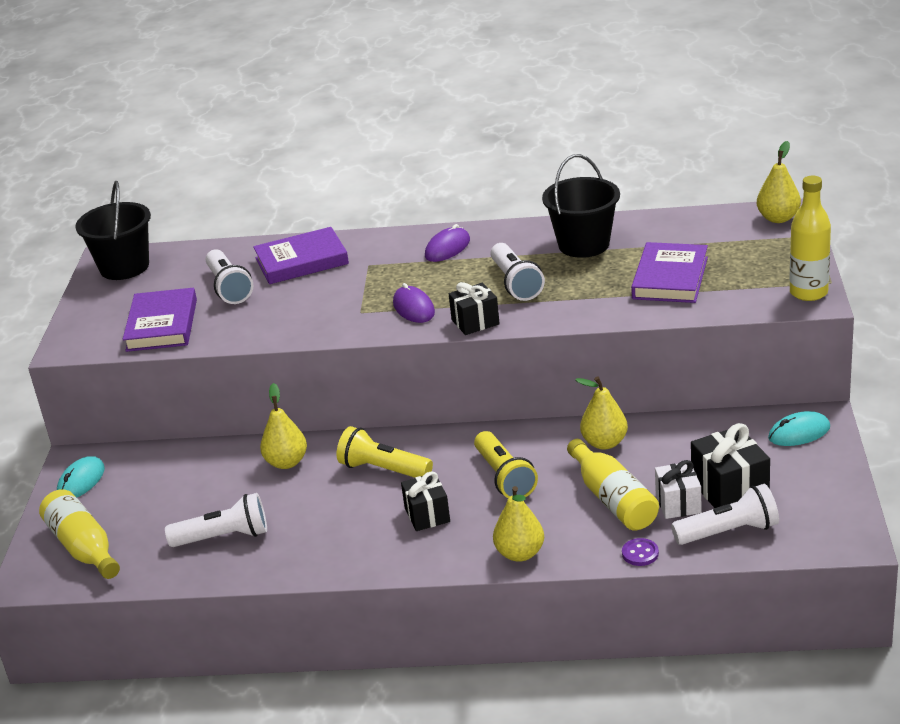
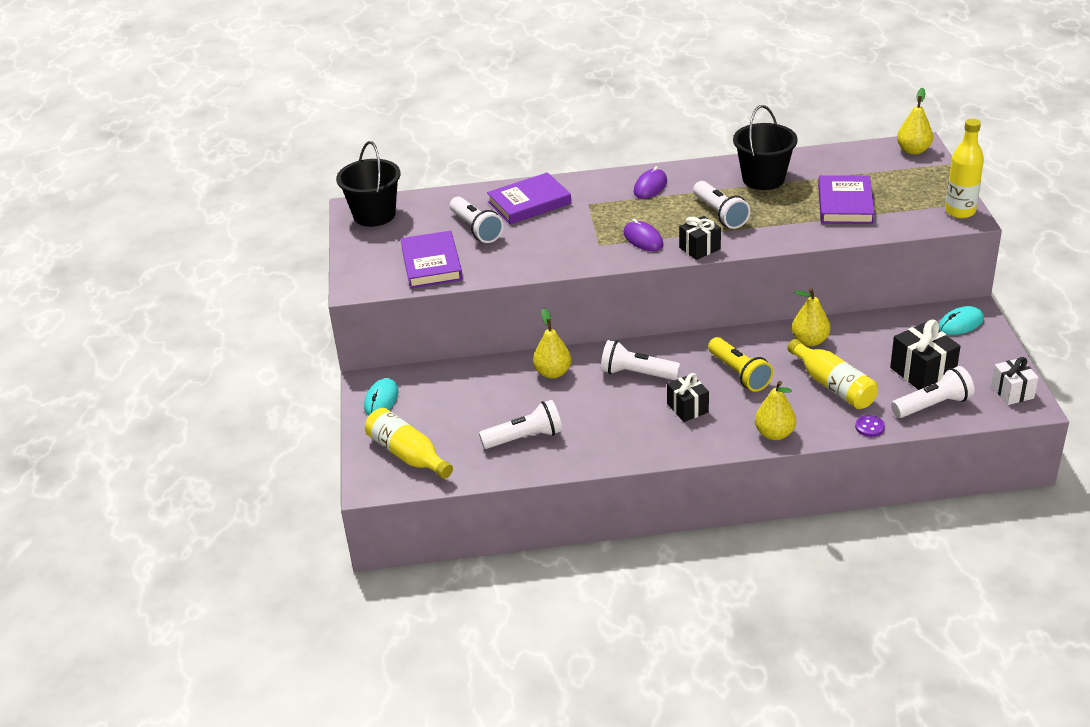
camera: 10 degrees left, 5 degrees up
(383, 469) = (637, 373): yellow flashlight -> white flashlight
(678, 503) = (885, 385): white gift -> white gift (1012, 392)

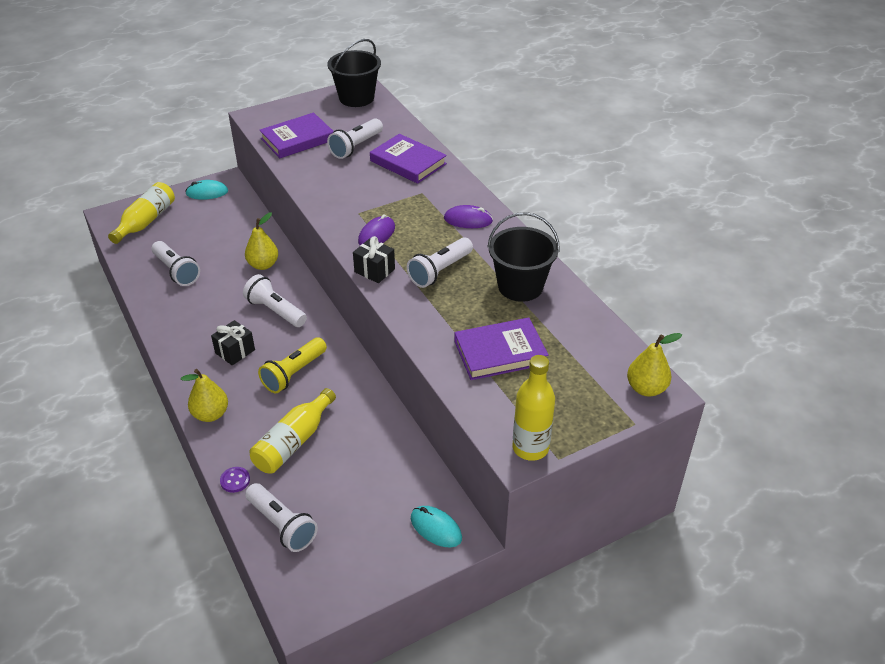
camera: 65 degrees right, 5 degrees up
(637, 373) = (275, 311): white flashlight -> white flashlight turned 45 degrees counterclockwise
(810, 341) = (361, 411): yellow pear -> none
(922, 372) = (335, 508): black gift -> none
(1012, 392) = (323, 592): white gift -> none

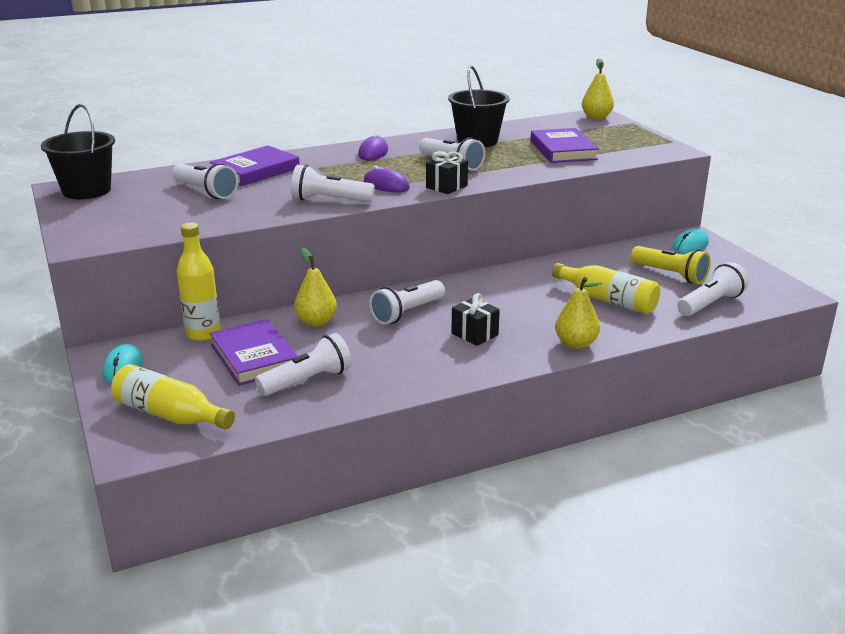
camera: 85 degrees left, 15 degrees down
(235, 480) = (664, 327): purple button -> none
(294, 373) = (511, 301): yellow flashlight -> yellow flashlight (670, 275)
(297, 139) = (164, 220): purple book -> purple book (254, 357)
(337, 208) = (329, 200): none -> white flashlight
(530, 448) = (666, 147): yellow bottle -> yellow bottle (203, 334)

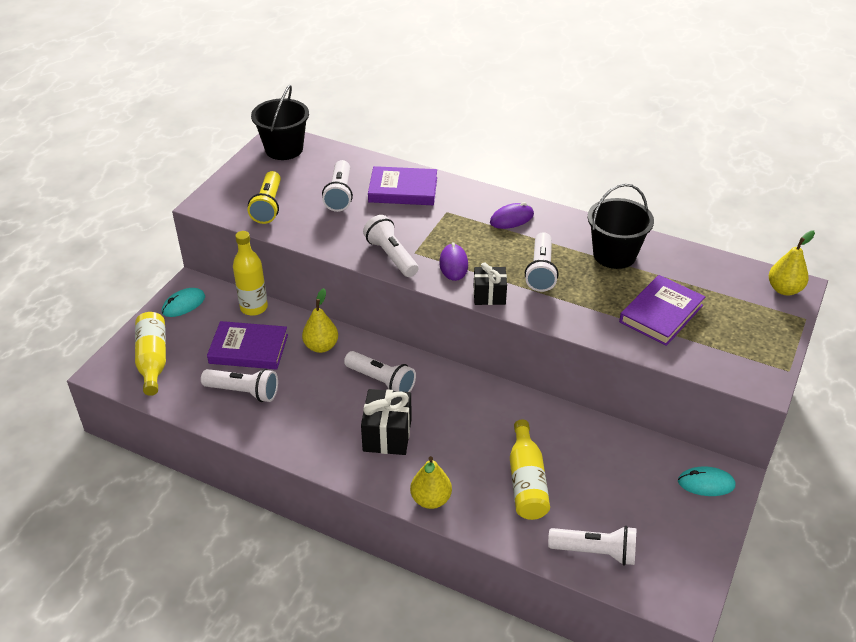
camera: 50 degrees right, 15 degrees up
(254, 357) = (248, 349): purple book -> purple book turned 75 degrees clockwise
(407, 313) = (381, 381): white flashlight -> white flashlight turned 150 degrees counterclockwise
(474, 334) = (387, 435): black gift -> black gift, size x1.50
(670, 275) = (623, 498): yellow flashlight -> yellow flashlight (268, 206)

